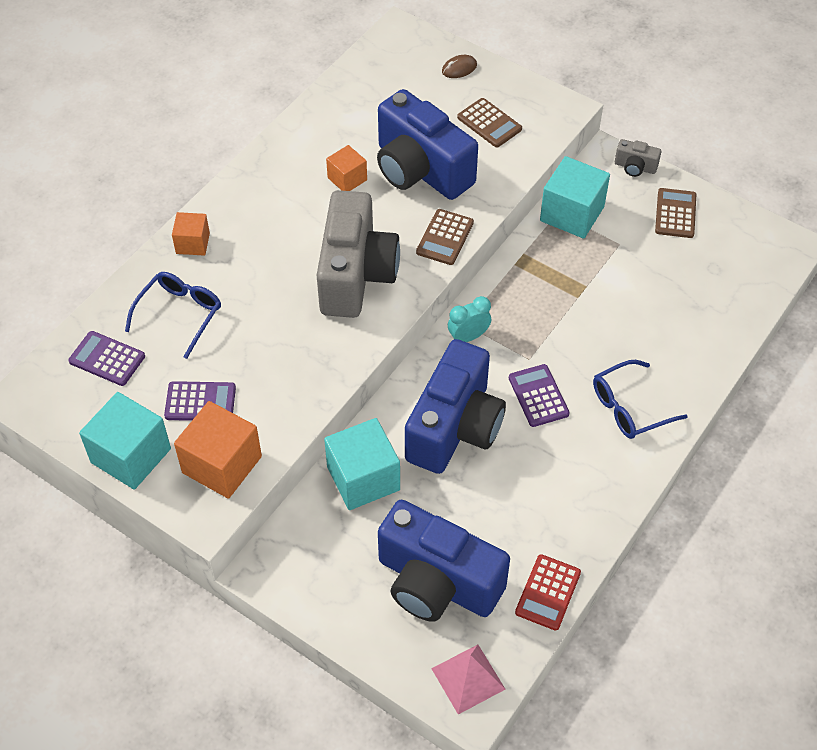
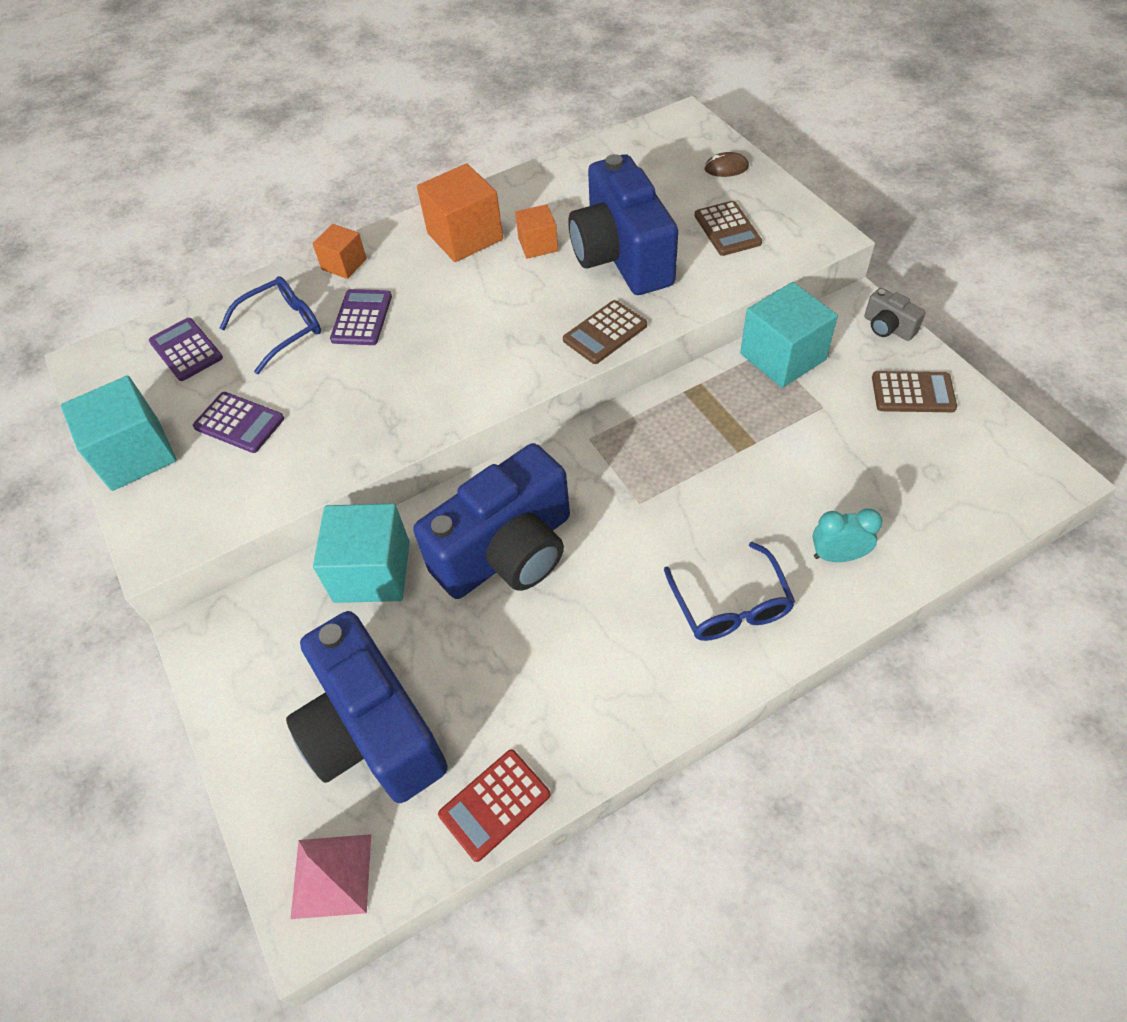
camera: 30 degrees right, 0 degrees up
(222, 464) = (212, 497): orange cube -> orange cube (465, 236)
(356, 275) = (484, 343): grey camera -> none
(468, 337) = (584, 454): turquoise clock -> turquoise clock (837, 556)
(538, 396) = (626, 550): purple calculator -> purple calculator (362, 318)
(629, 408) = (731, 605): blue glasses -> blue glasses turned 105 degrees counterclockwise
(675, 213) = (913, 393): brown calculator -> brown calculator turned 60 degrees clockwise

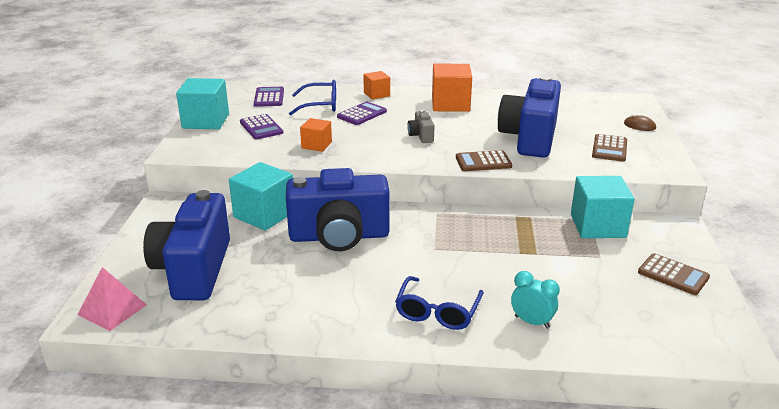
camera: 30 degrees right, 25 degrees down
(494, 804) = (215, 324): red calculator -> none
(538, 245) = (486, 119): orange cube -> orange cube (316, 145)
(888, 327) = (689, 240): grey camera -> grey camera (421, 136)

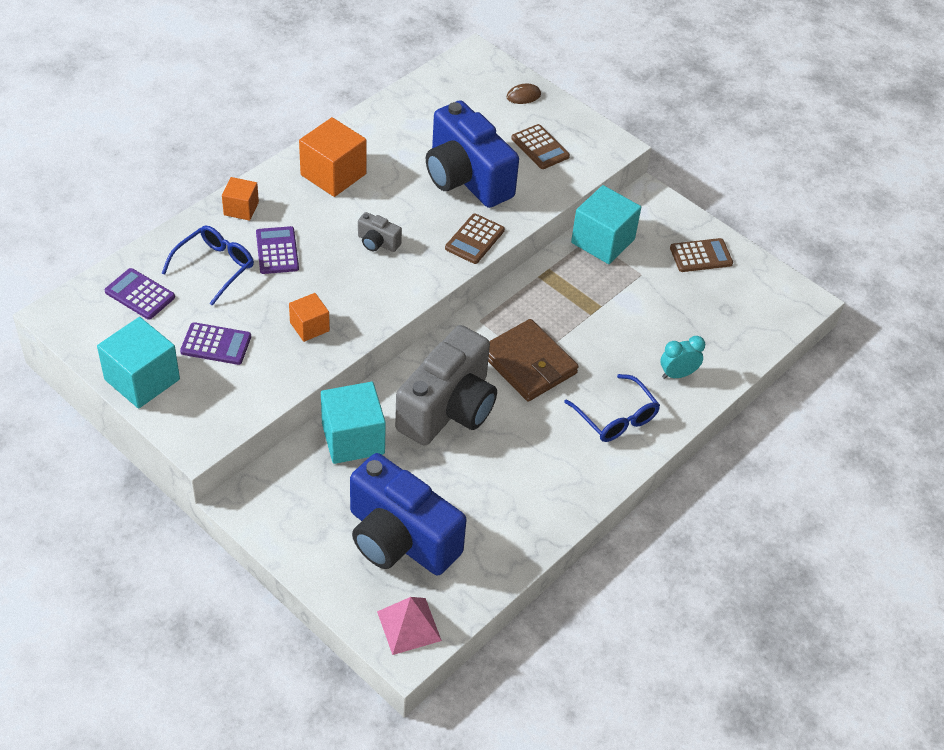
camera: 55 degrees left, 20 degrees up
(339, 236) = (448, 408): blue camera -> grey camera
(429, 248) = (528, 364): none -> brown wallet

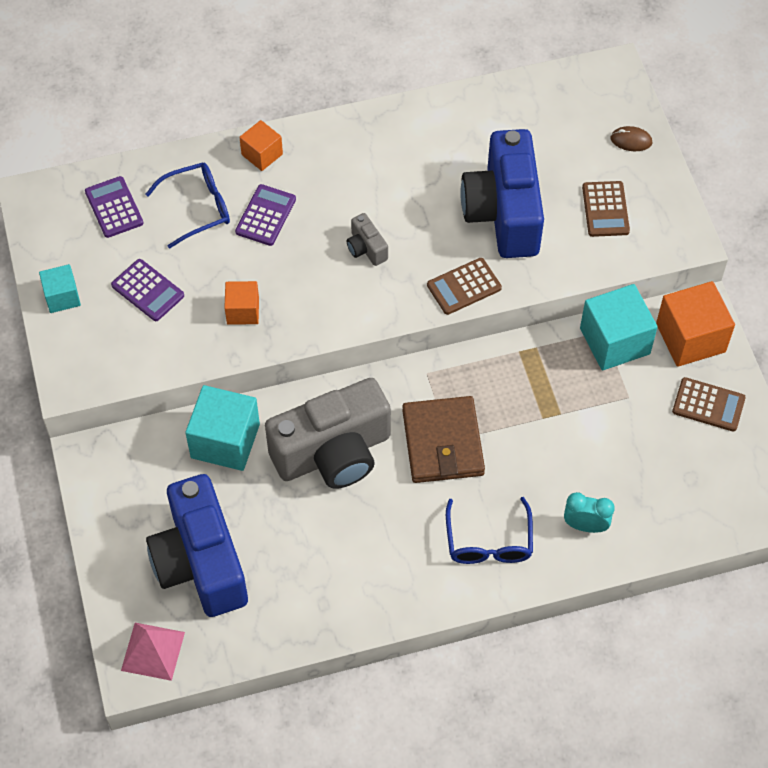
camera: 35 degrees right, 10 degrees up
(142, 379) = (62, 297): turquoise cube -> turquoise cube, size x0.57
(333, 174) = (374, 153): orange cube -> orange cube (690, 338)

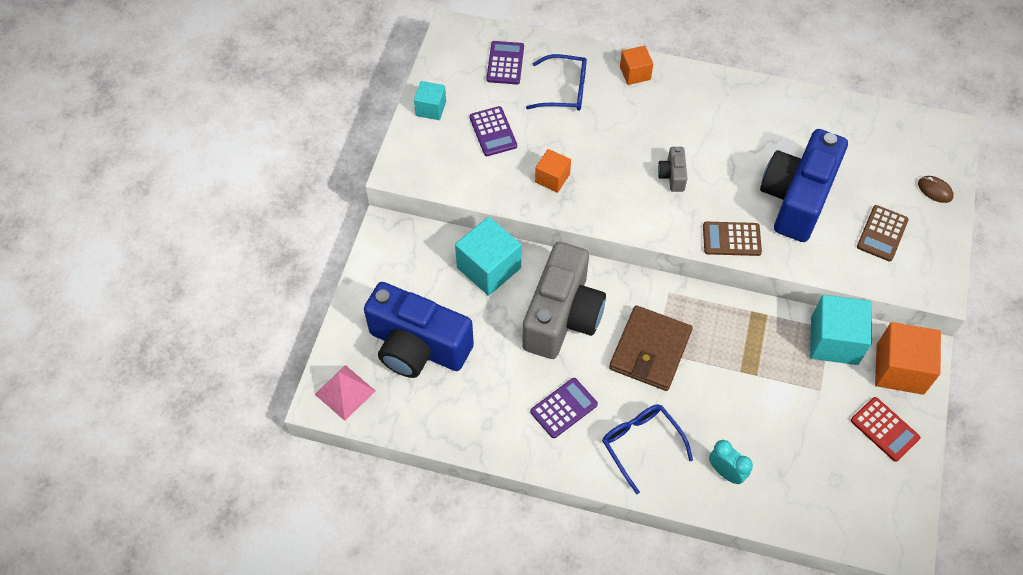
camera: 30 degrees right, 0 degrees up
(200, 563) = (417, 346): blue camera -> blue camera turned 75 degrees counterclockwise
(266, 215) = (611, 118): purple calculator -> purple calculator (564, 408)
(333, 453) = (562, 316): grey camera -> grey camera turned 75 degrees counterclockwise
(489, 542) = (641, 444): blue glasses -> blue glasses turned 120 degrees clockwise
(708, 405) = (884, 429): brown calculator -> red calculator

